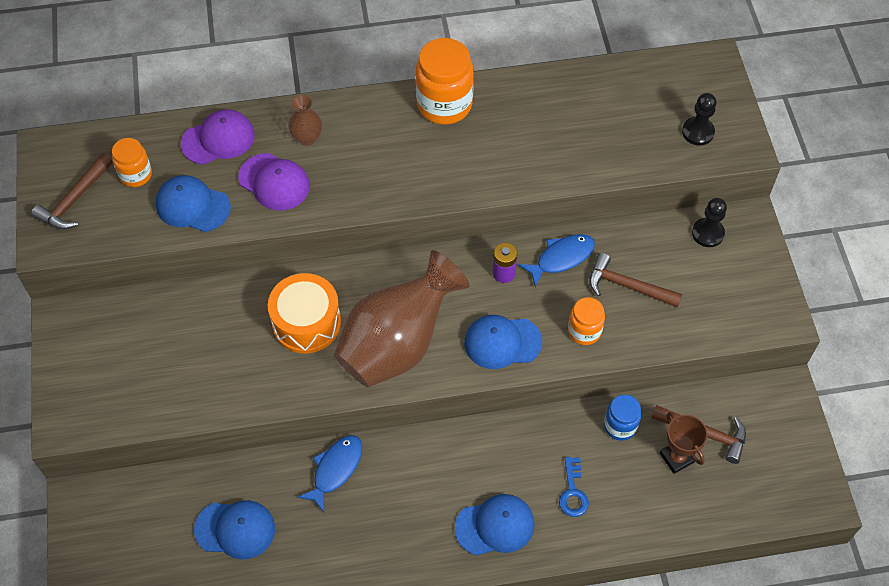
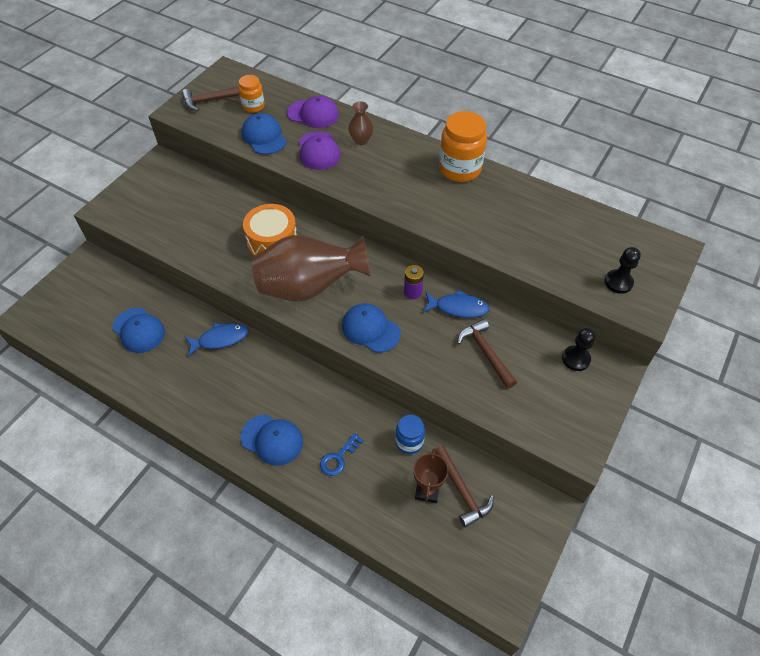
camera: 40 degrees right, 5 degrees down
(584, 331) = (429, 359): orange jar -> none

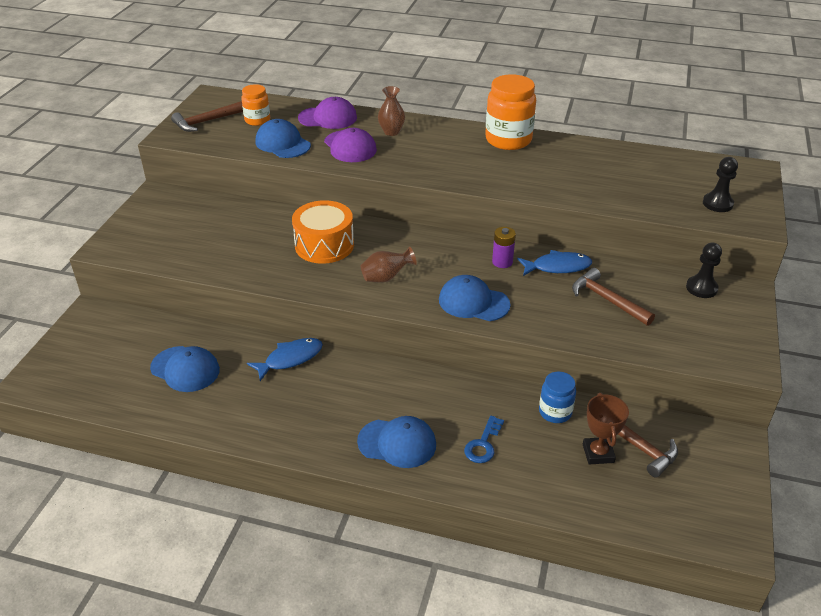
camera: 15 degrees left, 15 degrees down
(309, 287) = (386, 277): brown vase -> brown vase, size x0.42

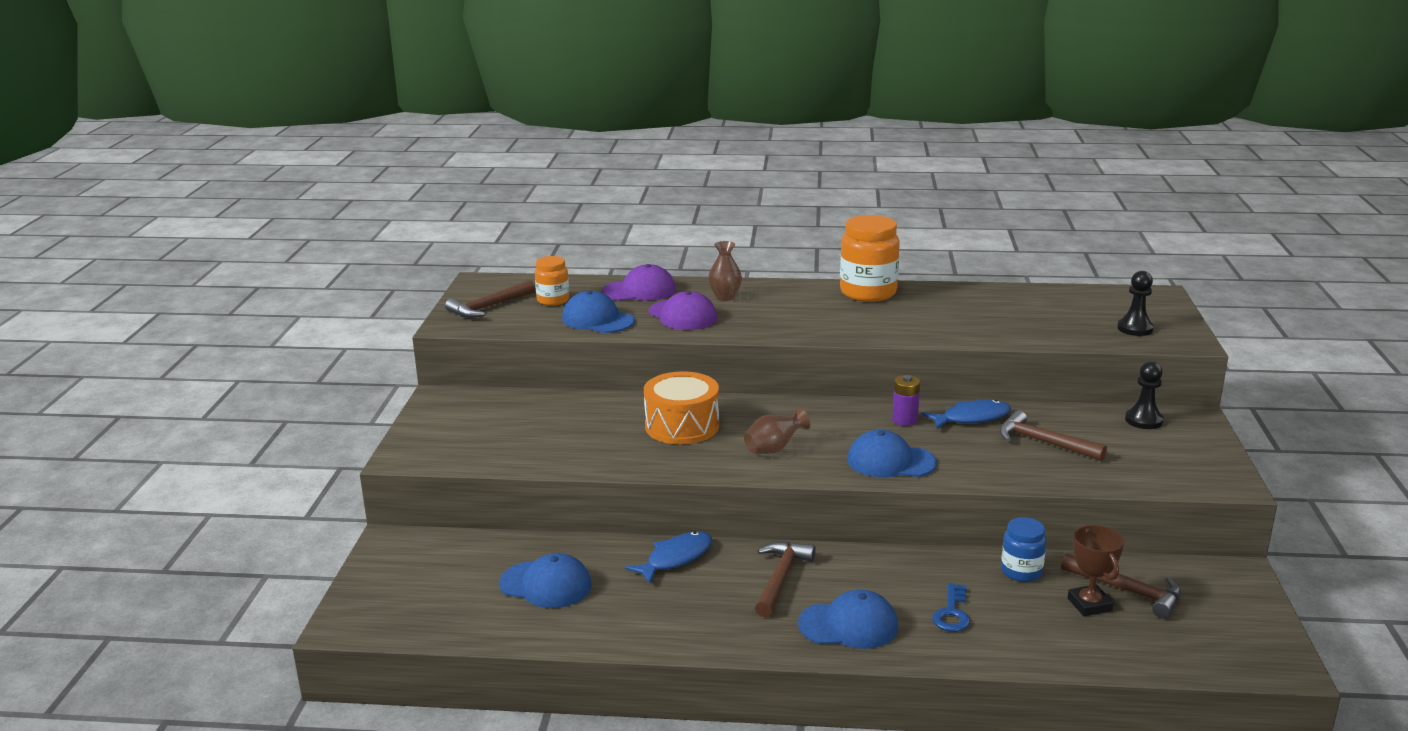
camera: 10 degrees left, 15 degrees down
(362, 390) = (780, 578): none -> brown hammer

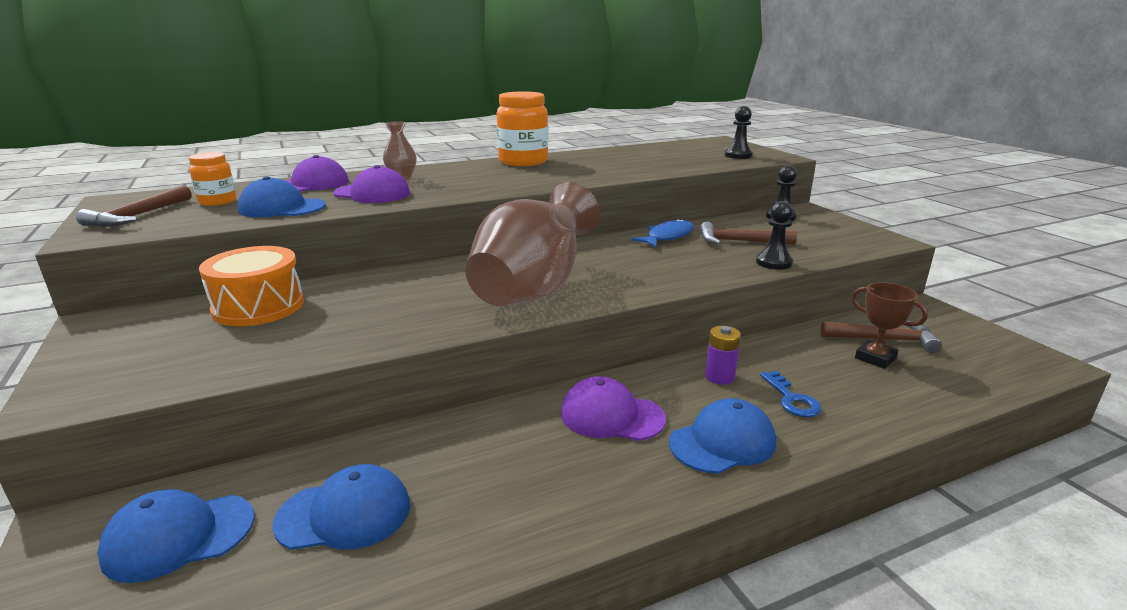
camera: 30 degrees left, 0 degrees up
(675, 558) = (485, 429): blue fish -> none
(682, 426) = (422, 291): orange drum -> orange drum (258, 306)
(774, 449) = (533, 291): brown vase -> brown vase, size x2.39
(780, 578) = (611, 416): brown hammer -> purple cap
(890, 461) = (646, 278): blue cap -> blue cap (179, 536)
(905, 420) = (619, 247): purple battery -> purple battery (719, 377)
(1021, 572) = (797, 347): blue jar -> none
(1044, 476) = (773, 262): none -> black pawn

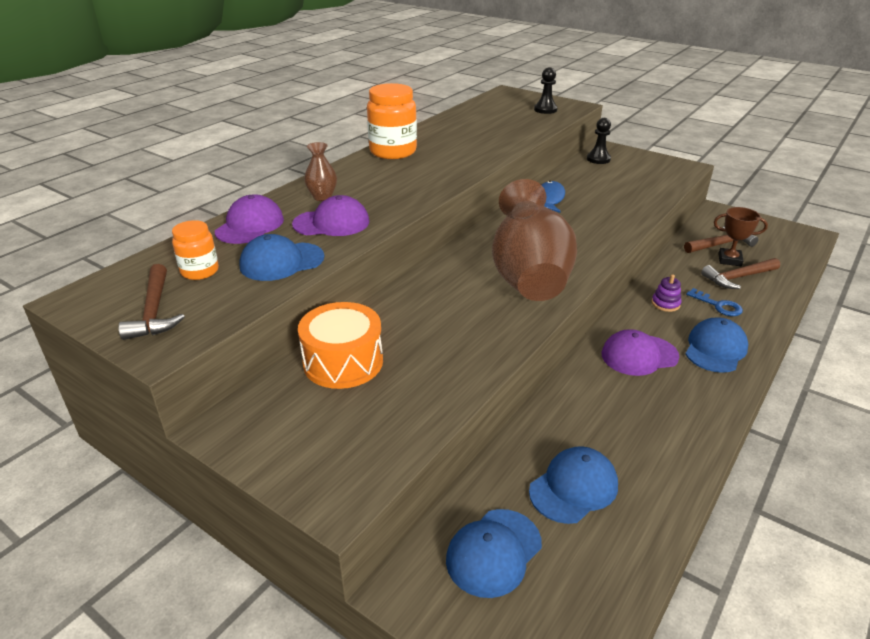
camera: 30 degrees left, 10 degrees up
(719, 377) = (665, 304): purple battery -> purple stacking toy
(739, 241) = (601, 191): brown hammer -> brown hammer (738, 277)
(773, 262) = (644, 205): black pawn -> none

